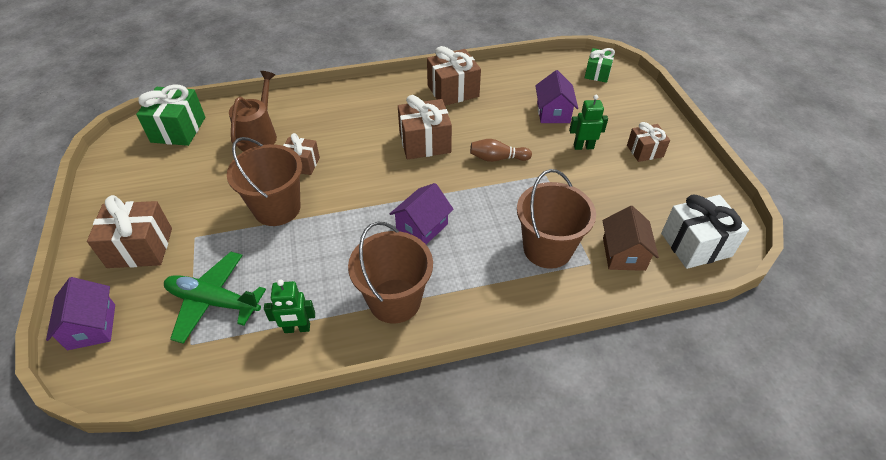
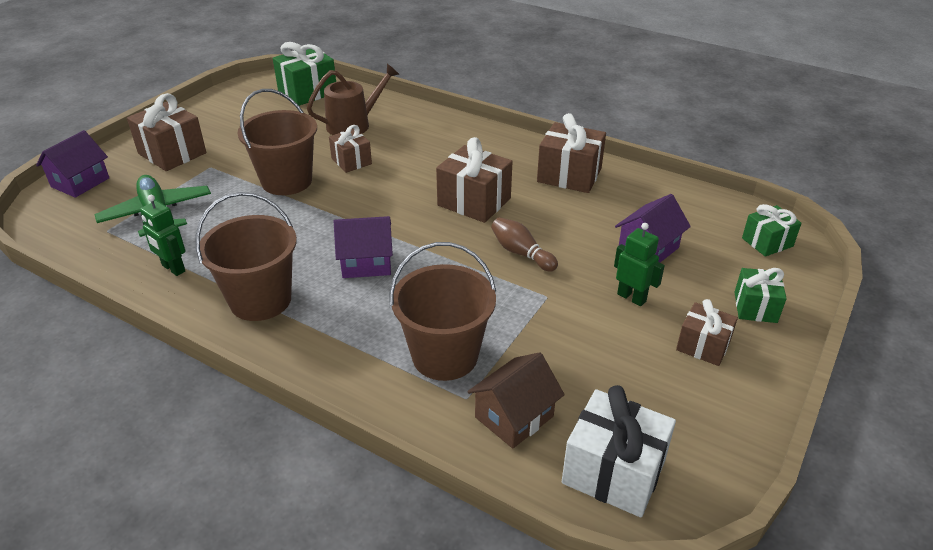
camera: 45 degrees right, 10 degrees down
(637, 114) = (755, 307): none -> green gift

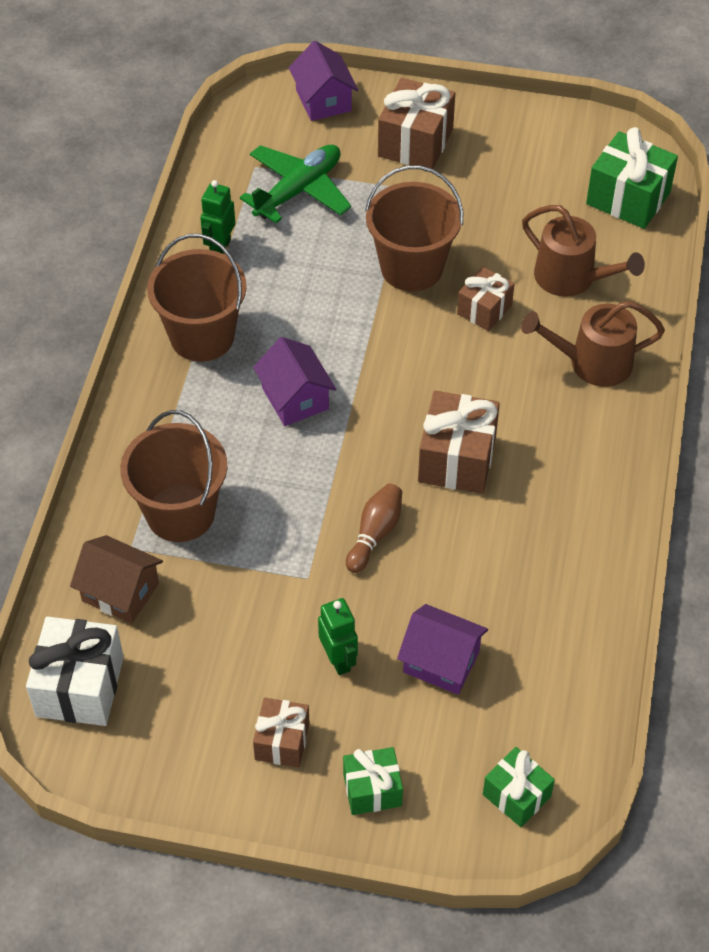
camera: 70 degrees right, 15 degrees up
(80, 182) = (323, 100): purple house -> purple house turned 60 degrees clockwise
(428, 133) = (592, 363): none -> brown watering can
(569, 175) = (569, 544): brown gift -> none
(631, 297) = (338, 659): green robot -> green robot turned 45 degrees counterclockwise

